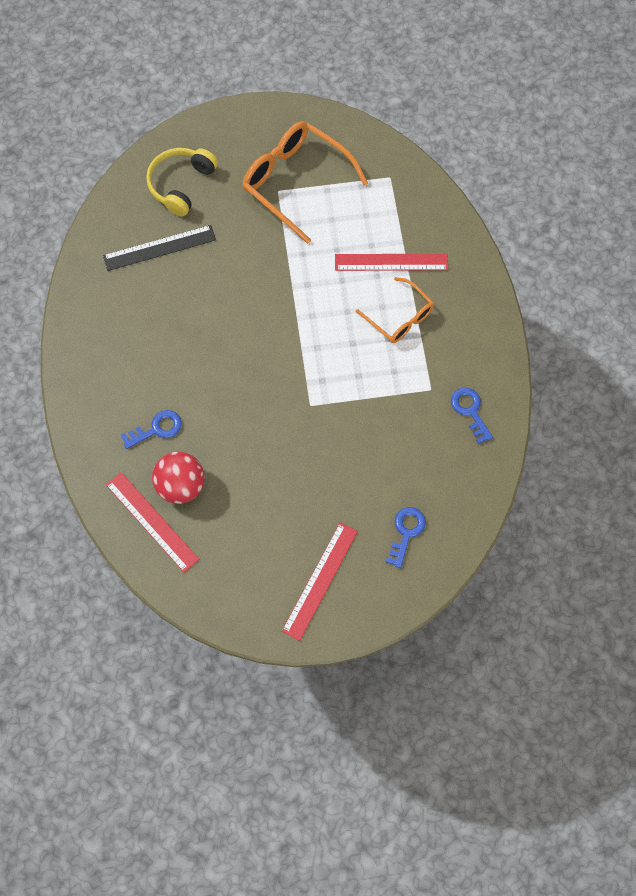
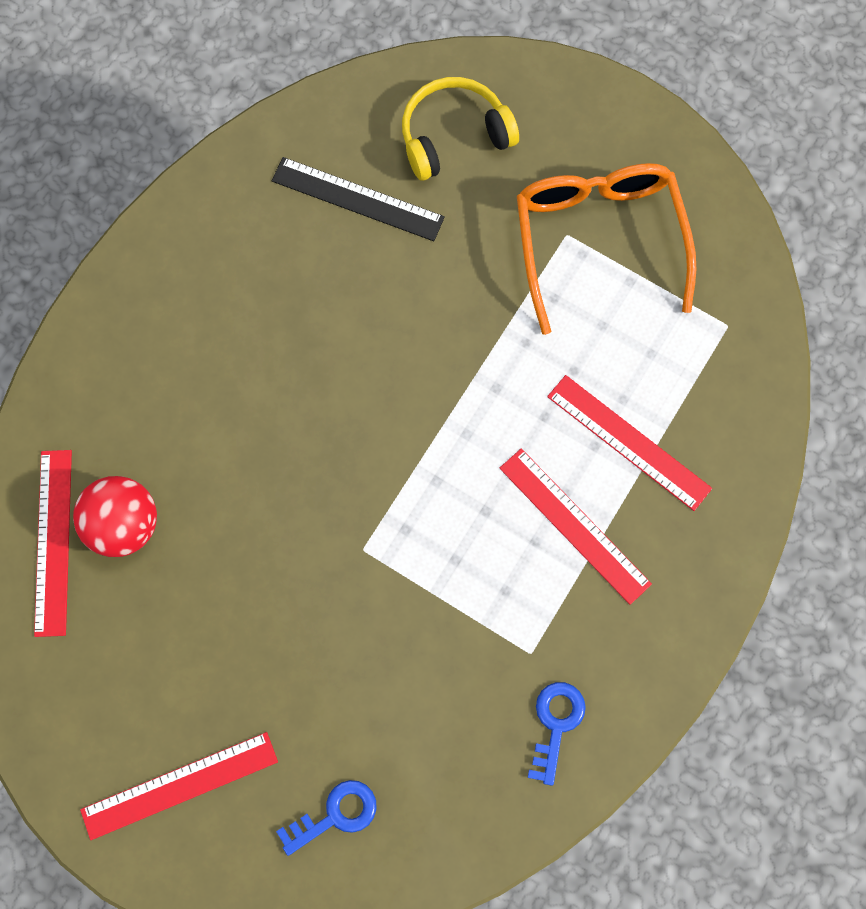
camera: 40 degrees right, 5 degrees up
(157, 429) = (157, 429): blue key -> none
(399, 317) = (574, 525): orange glasses -> red ruler

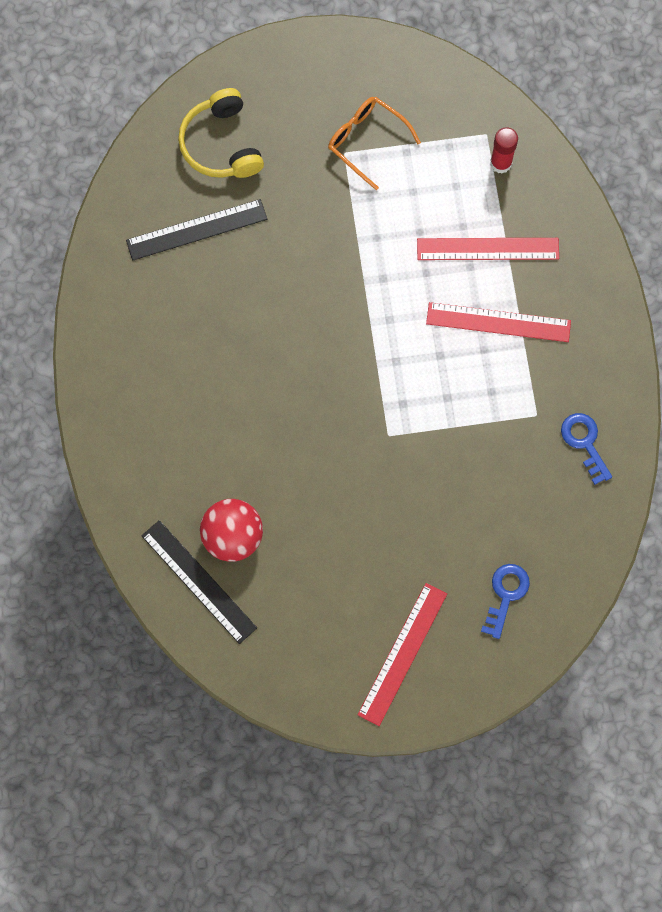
camera: 40 degrees left, 0 degrees up
(53, 541) = (198, 582): red ruler -> black ruler
(454, 136) = (221, 144): yellow headphones -> yellow headphones turned 45 degrees counterclockwise
(599, 240) = (366, 141): orange glasses -> orange glasses, size x0.59
(717, 366) = (501, 163): none -> red glue stick

